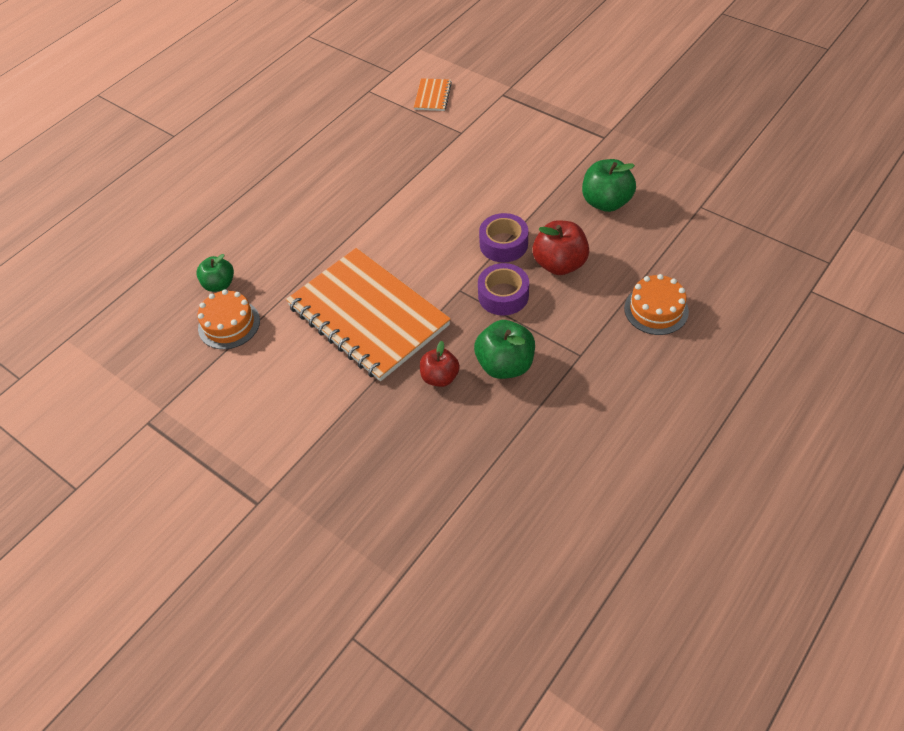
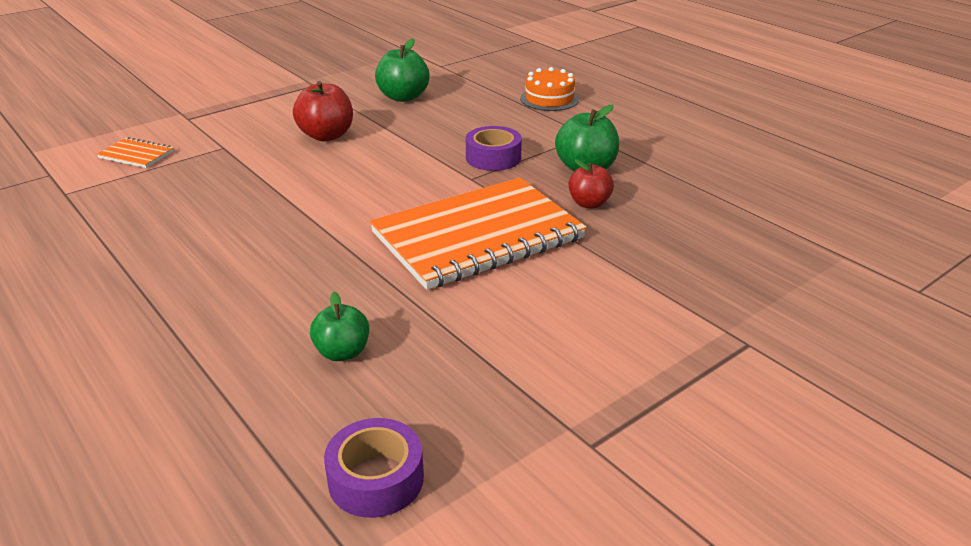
camera: 80 degrees left, 20 degrees down
(229, 324) = (430, 348): orange cake -> none
(503, 244) = (421, 148): purple tape -> purple tape (376, 479)
(559, 264) = (469, 127): red apple -> red apple (326, 136)

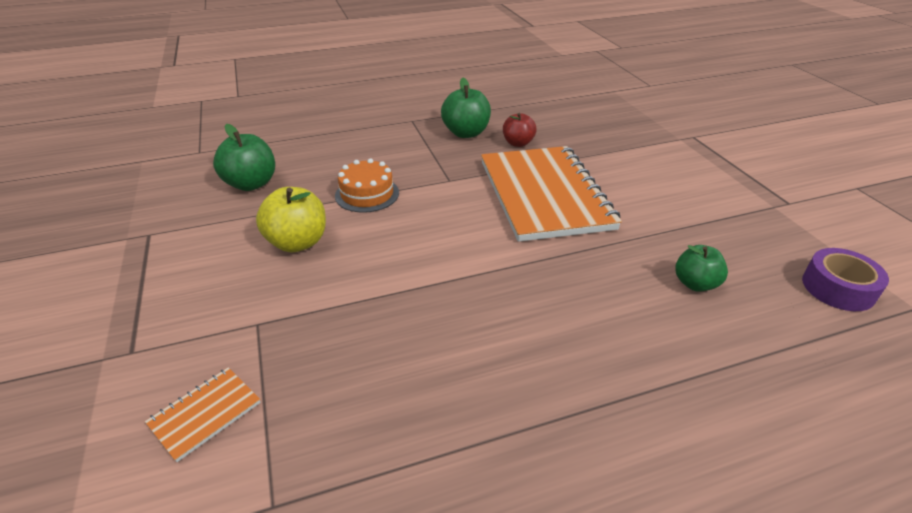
camera: 70 degrees left, 5 degrees up
(326, 136) = (297, 242): red apple -> yellow apple
(493, 158) = (420, 164): purple tape -> none
(549, 99) = (333, 120): orange cake -> orange cake (367, 194)

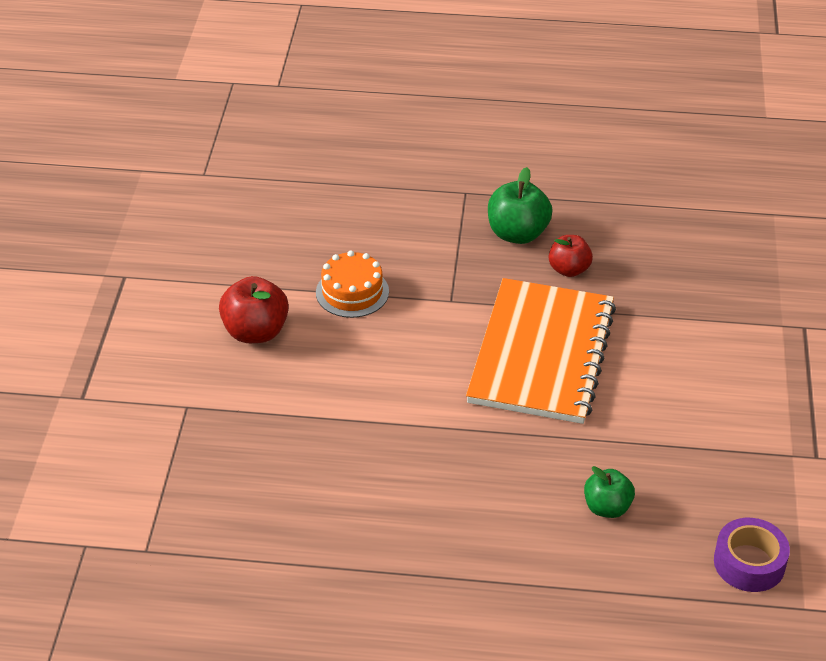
camera: 25 degrees right, 5 degrees up
(205, 414) = (122, 469): orange notebook -> none
(251, 184) = (241, 240): green apple -> none
(297, 242) = (255, 332): yellow apple -> red apple

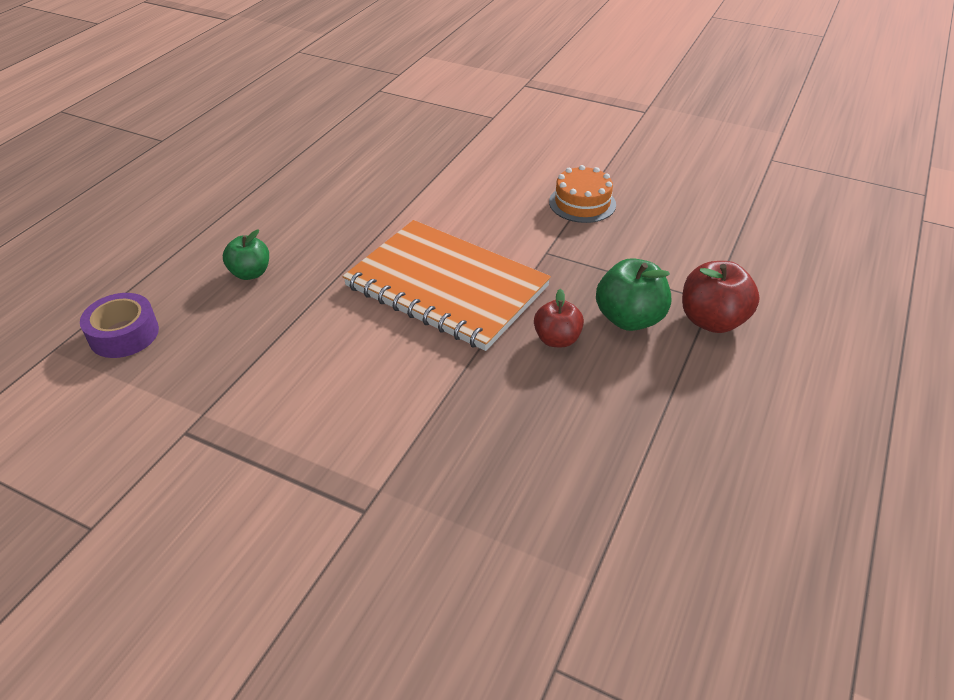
camera: 110 degrees right, 0 degrees up
(255, 332) = (555, 153): red apple -> red apple (712, 321)

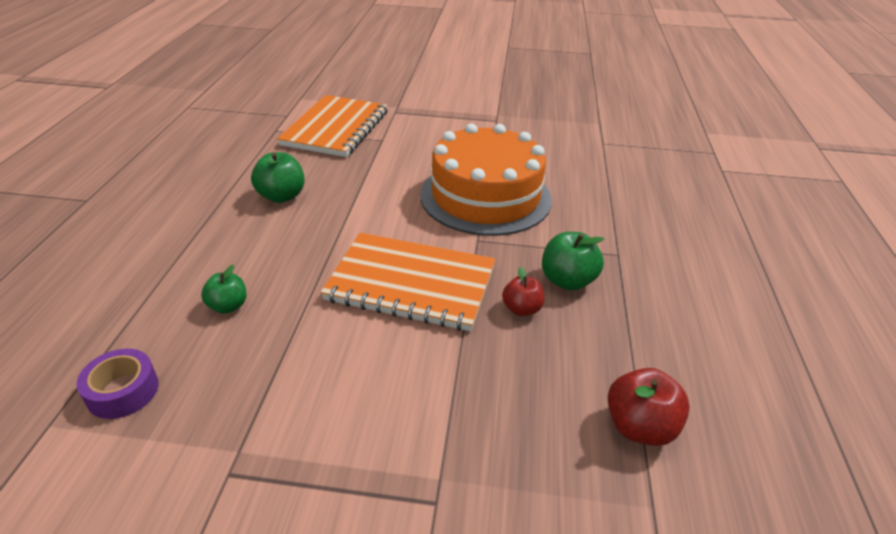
camera: 20 degrees left, 5 degrees down
(353, 166) = (281, 196): none -> green apple
(446, 96) = (336, 128): none -> orange notebook
(582, 203) = (485, 196): orange cake -> orange cake, size x2.41
(712, 321) = (627, 270): red apple -> red apple (639, 427)

